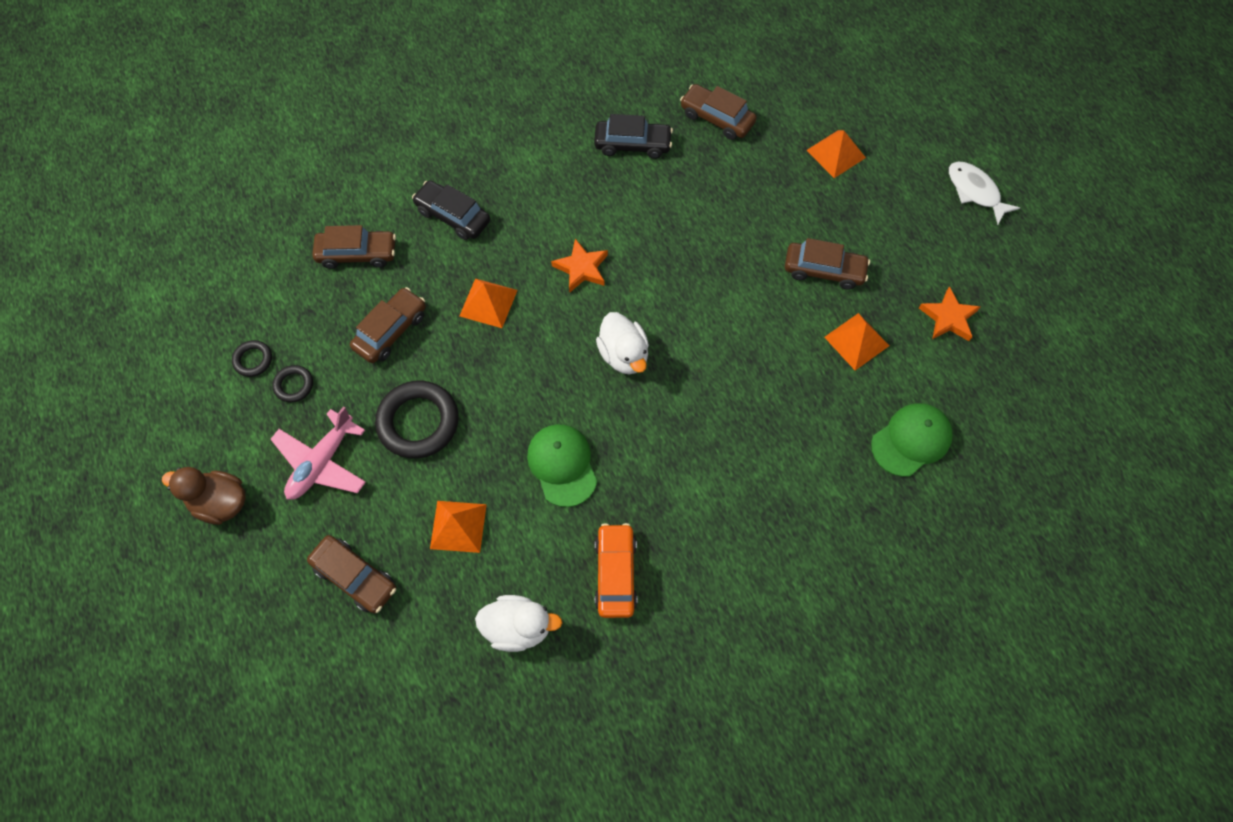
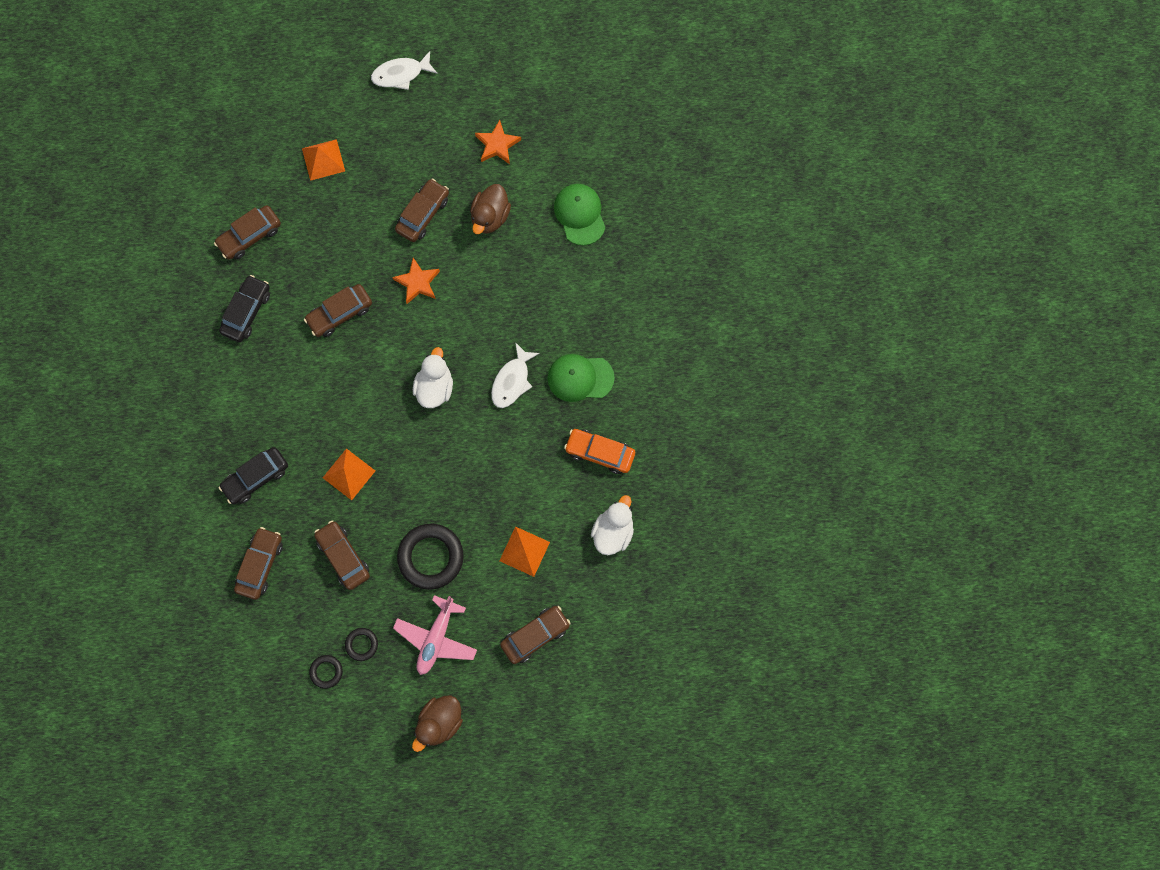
camera: 70 degrees left, 10 degrees up
(322, 462) = (436, 638): pink plane -> pink plane turned 60 degrees clockwise
(562, 465) = (506, 462): green cap -> green cap (580, 378)
(581, 268) = (347, 392): orange star -> orange star (417, 282)
(624, 355) = (435, 387): white duck -> white duck turned 75 degrees counterclockwise
(666, 436) = (512, 381): none -> white fish
(669, 230) = (340, 313): none -> brown car
(856, 341) = (490, 217): orange pyramid -> brown duck

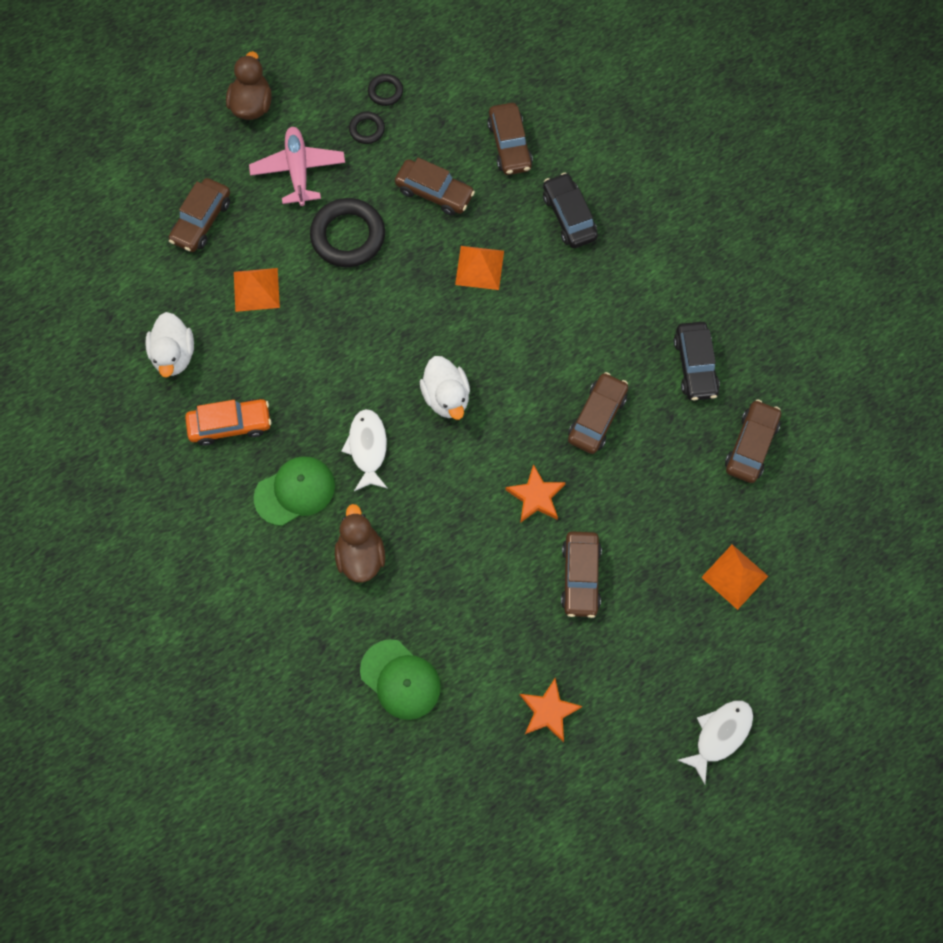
camera: 150 degrees right, 5 degrees down
(256, 477) = (569, 216): black car -> black car turned 45 degrees counterclockwise
(490, 217) = (502, 617): brown duck -> brown duck (361, 555)

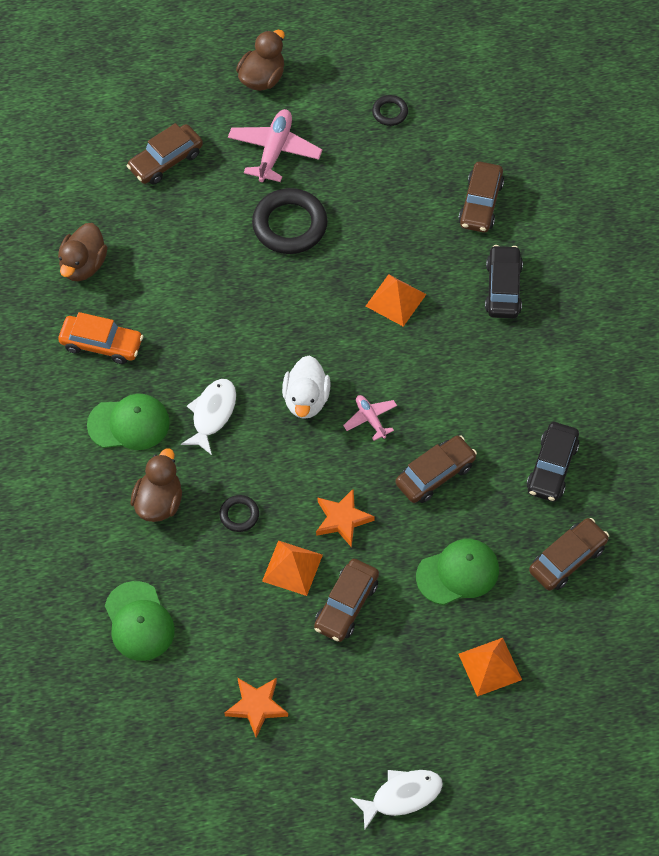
camera: 25 degrees right, 10 degrees down
(174, 355) = (83, 265): white duck -> brown duck
(256, 289) = (183, 238): orange pyramid -> orange pyramid (292, 568)
(367, 129) = (355, 139): black ring -> black ring (239, 515)
(434, 193) = (388, 218): brown car -> none
(513, 390) = (370, 419): none -> pink plane
(663, 501) = (458, 573): none -> green cap

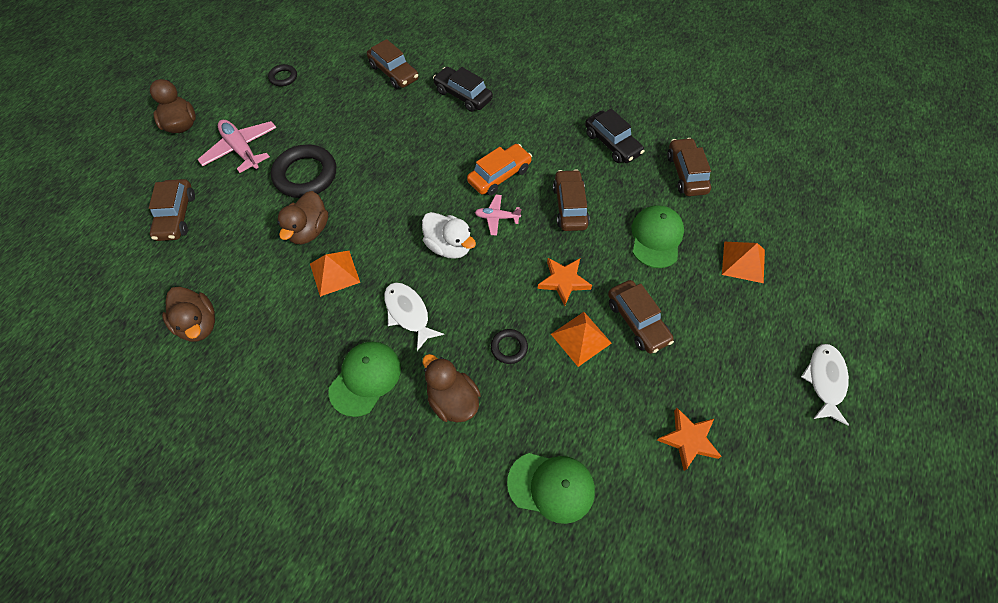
camera: 55 degrees left, 0 degrees up
(101, 344) = (278, 354): orange car -> orange car (499, 175)
(233, 275) = (309, 230): none -> brown duck
(396, 300) = (419, 152): orange pyramid -> orange pyramid (335, 273)

